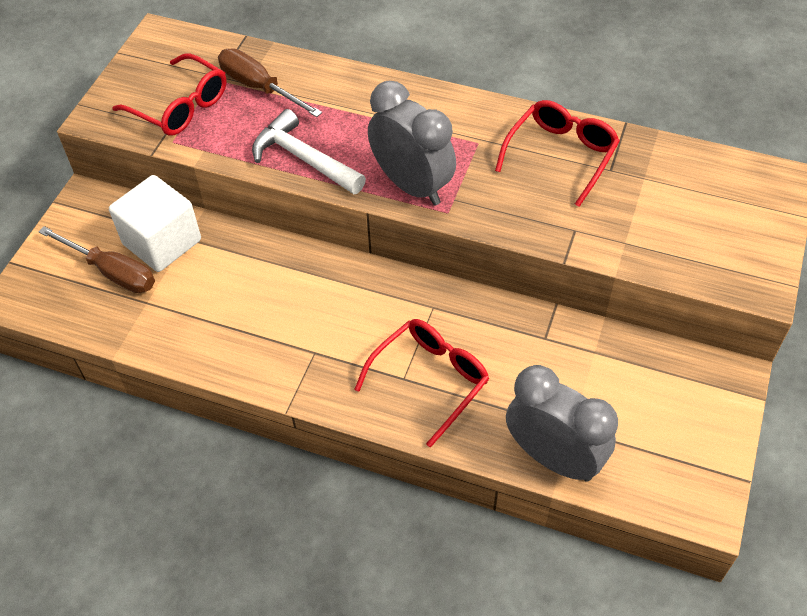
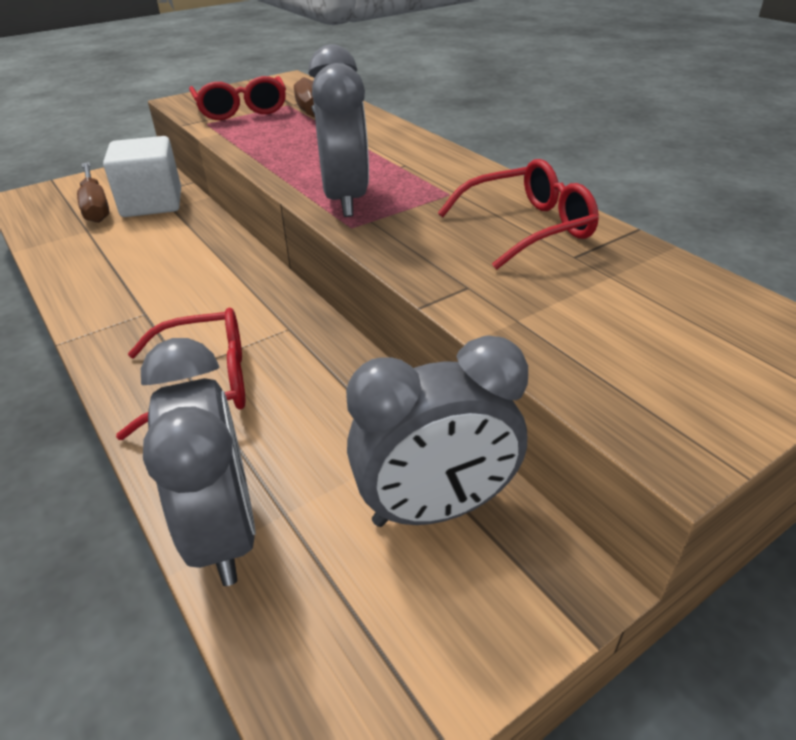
camera: 35 degrees right, 15 degrees down
(304, 159) = (281, 157): white hammer -> none
(642, 378) = (435, 508): none -> grey clock

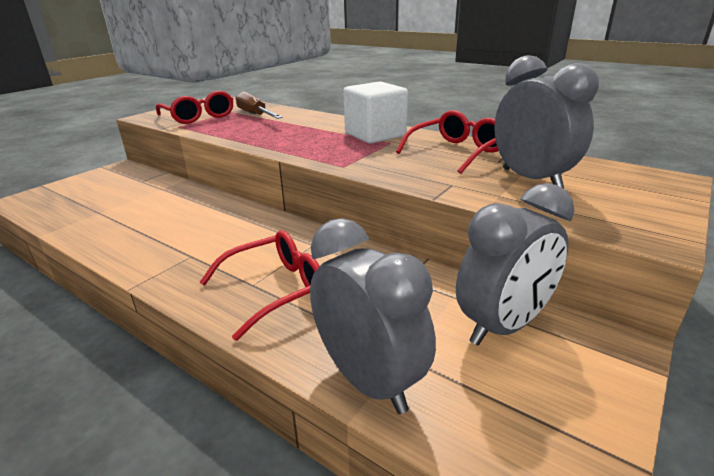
camera: 20 degrees left, 10 degrees down
(95, 206) = (95, 196): brown screwdriver -> none
(152, 203) = (143, 188): white cube -> white cube (375, 135)
(345, 199) = (324, 153): grey clock -> grey clock (531, 179)

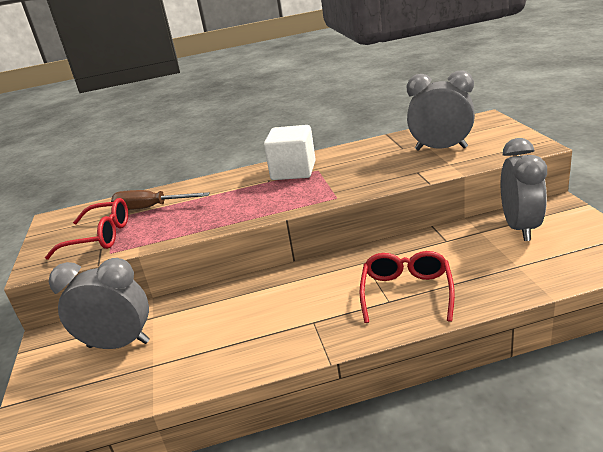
camera: 45 degrees left, 0 degrees up
(368, 380) = (528, 283): grey clock -> grey clock (118, 344)
(456, 152) = (370, 155): red glasses -> none

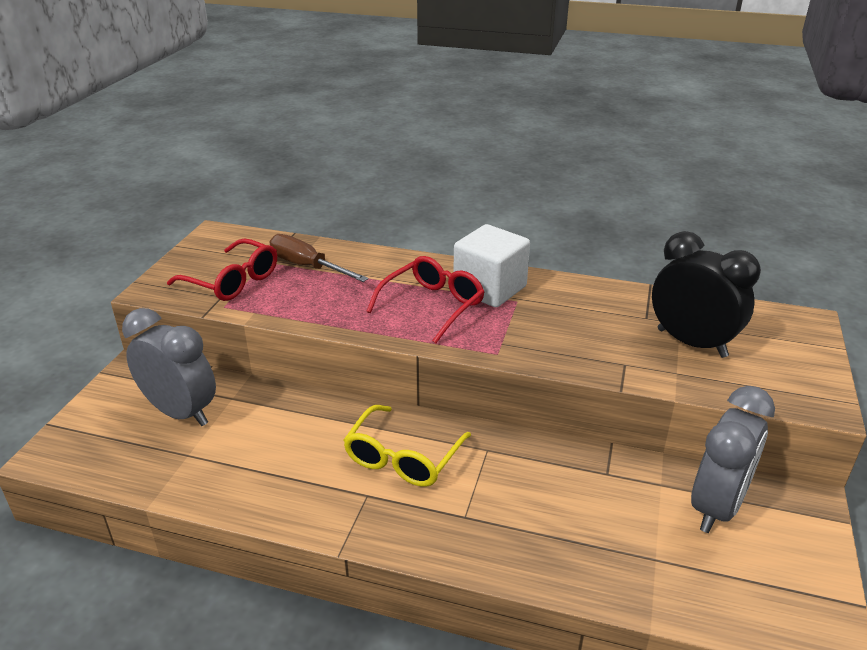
camera: 25 degrees right, 5 degrees up
(315, 291) = (403, 457): none -> yellow glasses
(406, 292) = (493, 517): red glasses -> red glasses (432, 306)
(441, 149) = (691, 343): grey clock -> black clock

